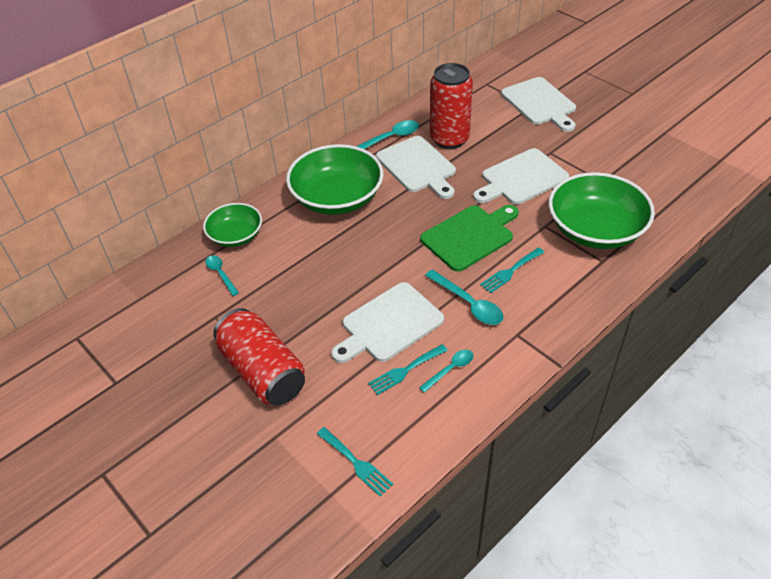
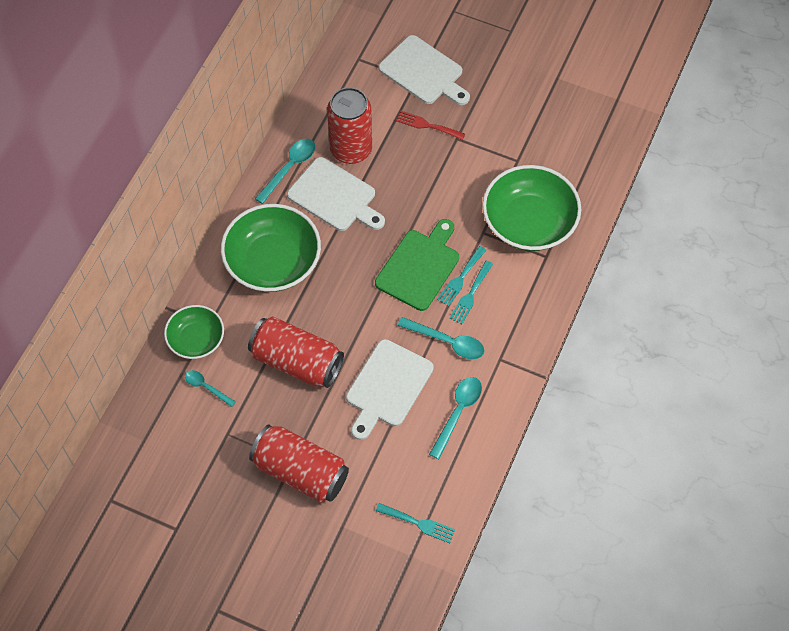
camera: 25 degrees left, 15 degrees up
(314, 278) = (297, 361): none -> red can
(405, 370) = (421, 427): turquoise fork -> turquoise fork (460, 278)
(450, 369) = (458, 413): turquoise spoon -> turquoise spoon, size x1.56
(521, 178) = (441, 181): white cutting board -> none
(526, 138) = (427, 125): none -> red fork

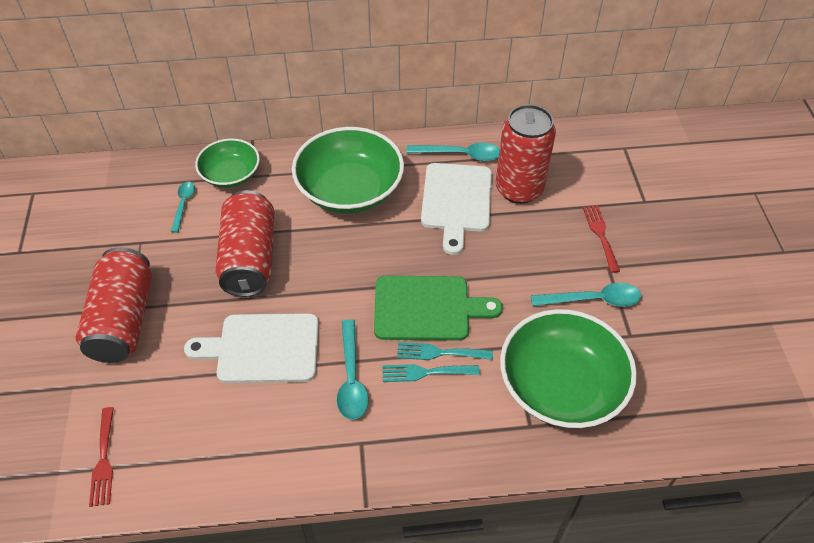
camera: 60 degrees right, 10 degrees down
(419, 523) = (103, 461): turquoise fork -> red fork
(423, 72) = (659, 203): white cutting board -> none
(458, 413) = (266, 432): turquoise spoon -> turquoise spoon (593, 300)

